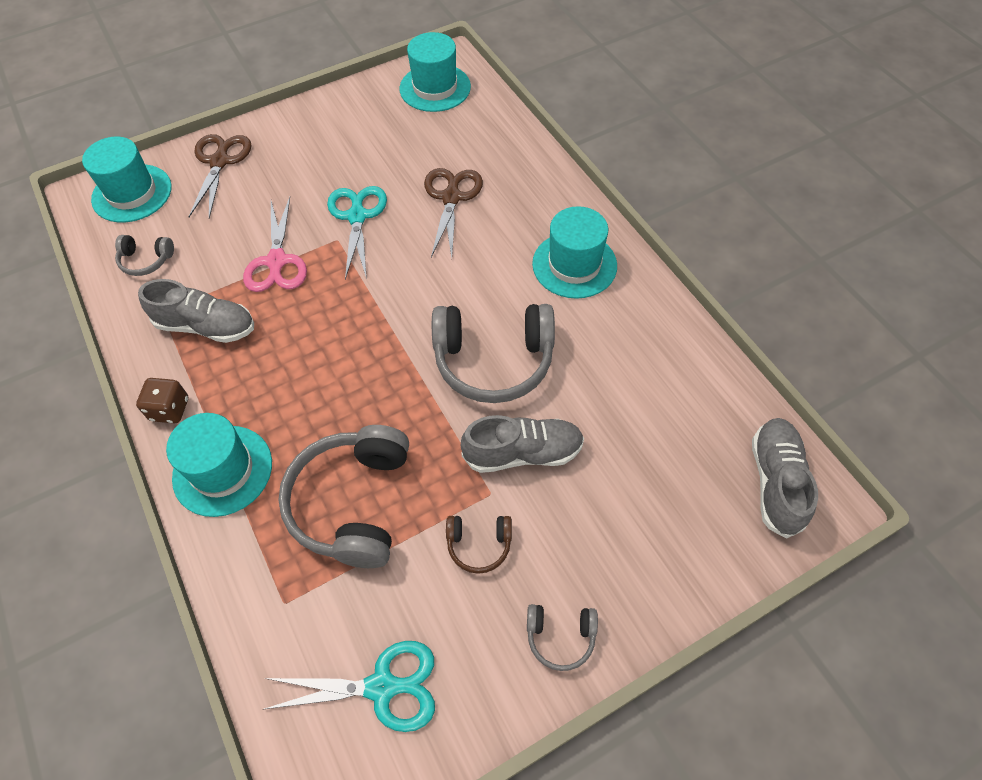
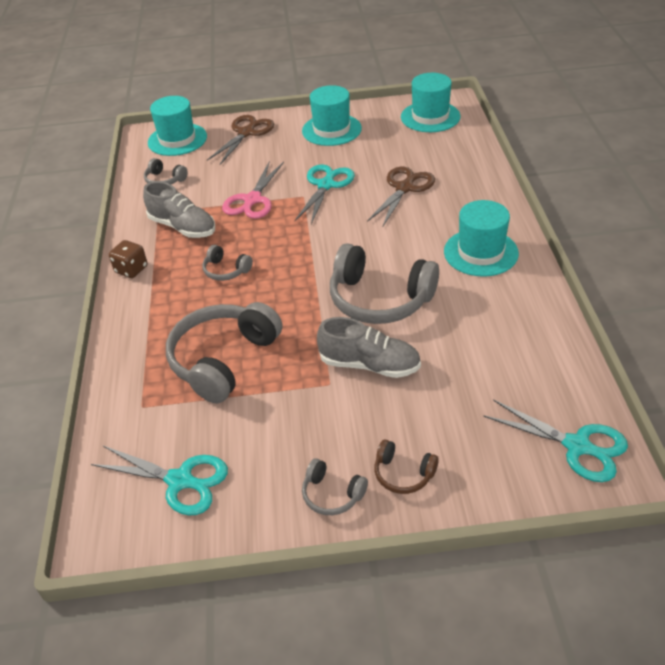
camera: 25 degrees right, 15 degrees down
(222, 470) = (145, 315): turquoise hat -> turquoise hat (331, 130)
(293, 374) = (226, 270): none -> grey headphones
(479, 545) = (302, 414): brown headphones -> brown headphones (403, 474)
(776, 482) = (578, 446): grey shoe -> turquoise scissors

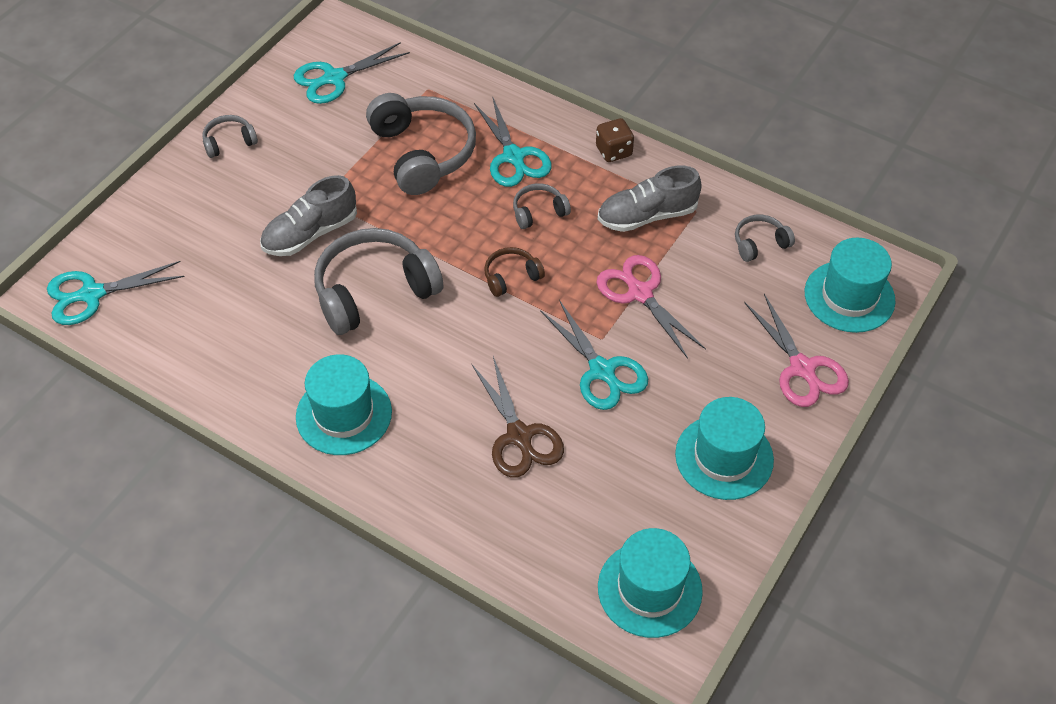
camera: 125 degrees right, 10 degrees up
(182, 311) = (514, 157): none -> turquoise scissors
(246, 132) = (803, 369): brown scissors -> pink scissors
(403, 474) = (197, 186): brown headphones -> brown headphones (511, 277)

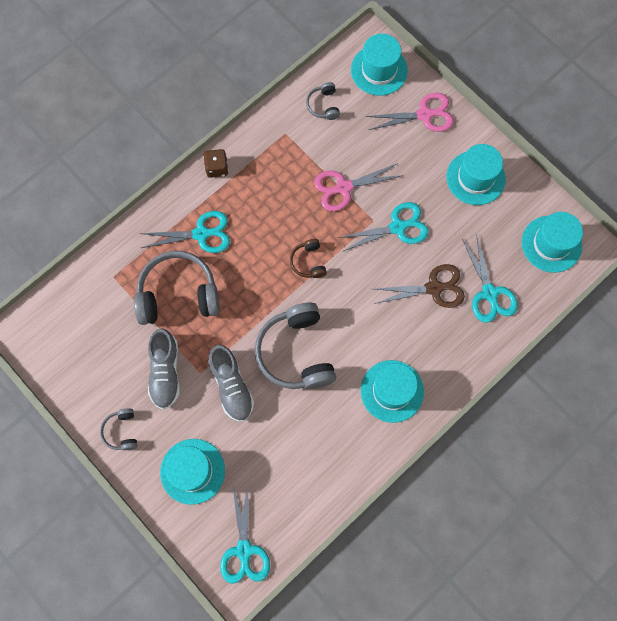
camera: 75 degrees left, 20 degrees up
(189, 220) = (192, 471): none -> turquoise hat
(333, 78) = (79, 343): turquoise scissors -> turquoise scissors (490, 294)
(539, 212) = (257, 230): grey headphones -> none
(647, 216) = (281, 164): grey shoe -> grey shoe (165, 372)

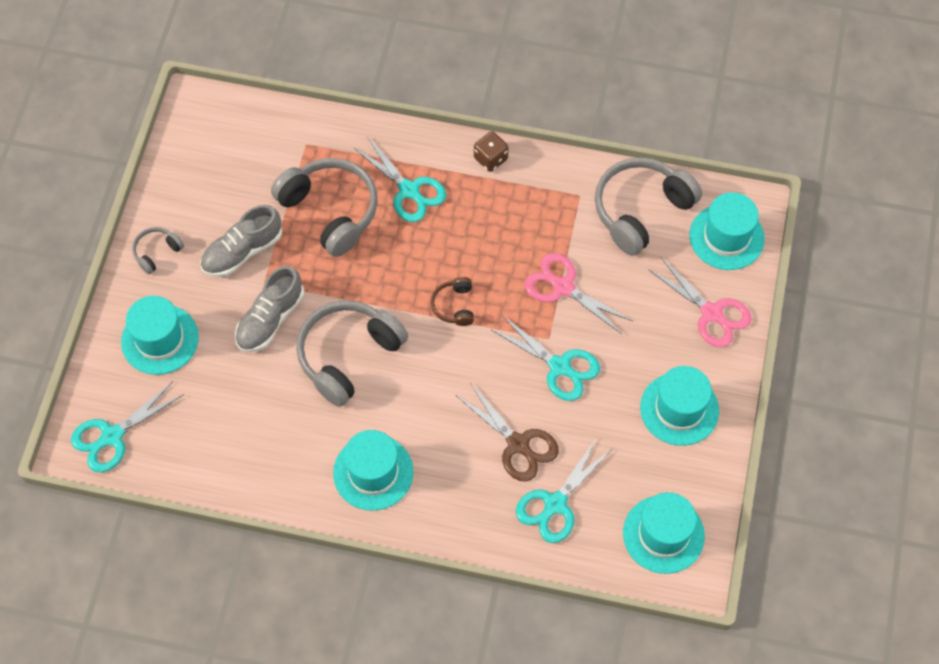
camera: 55 degrees right, 10 degrees down
(308, 262) = (454, 306): brown headphones -> brown headphones turned 45 degrees counterclockwise
(323, 105) = (641, 210): grey headphones -> grey headphones, size x2.11

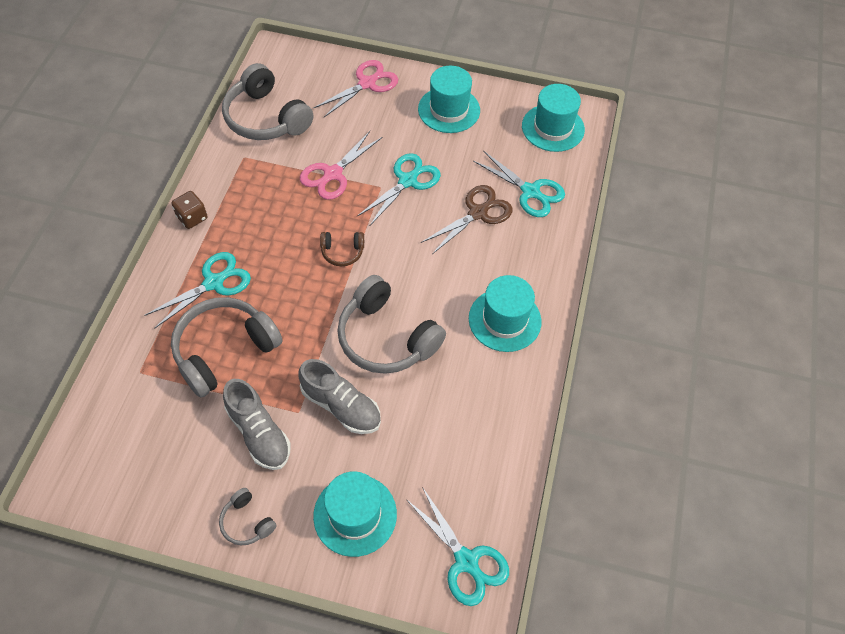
camera: 90 degrees left, 5 degrees down
(726, 237) = (300, 69): turquoise hat -> none

